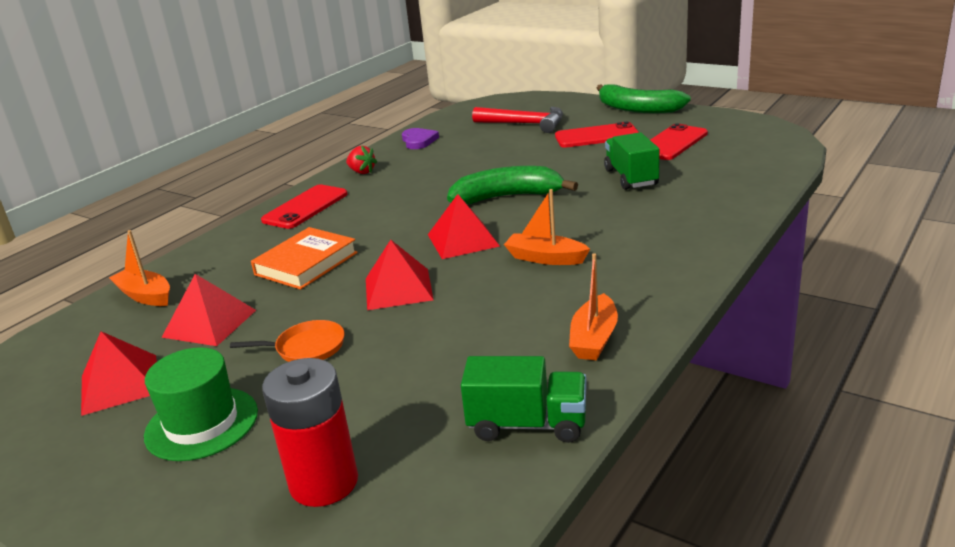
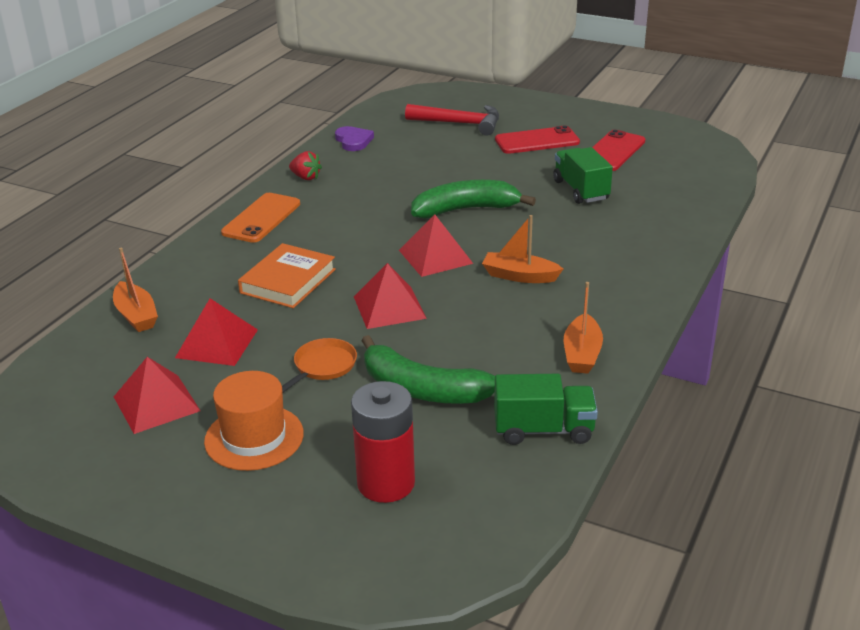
camera: 10 degrees left, 5 degrees up
(145, 296) = (136, 315): orange boat -> orange boat turned 150 degrees counterclockwise
(202, 423) = (254, 437): green hat -> orange hat
(305, 207) = (261, 218): red phone -> orange phone
(307, 348) = (323, 366): orange pan -> orange pan turned 45 degrees counterclockwise
(637, 109) = (571, 109): green banana -> green banana (422, 389)

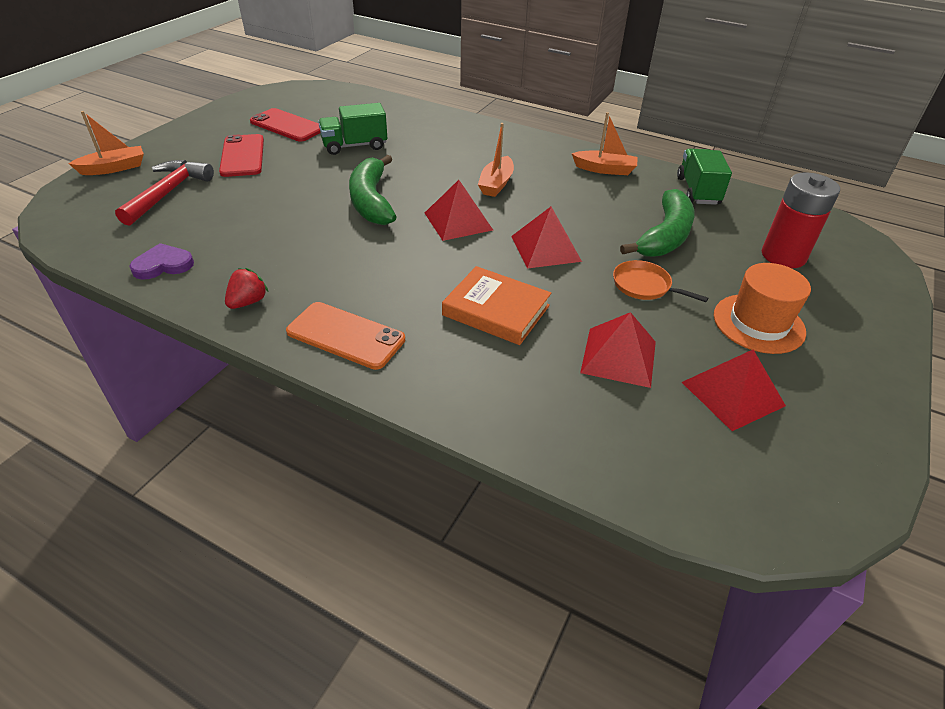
camera: 90 degrees left, 10 degrees up
(136, 315) = (569, 432): orange boat -> orange boat (114, 168)

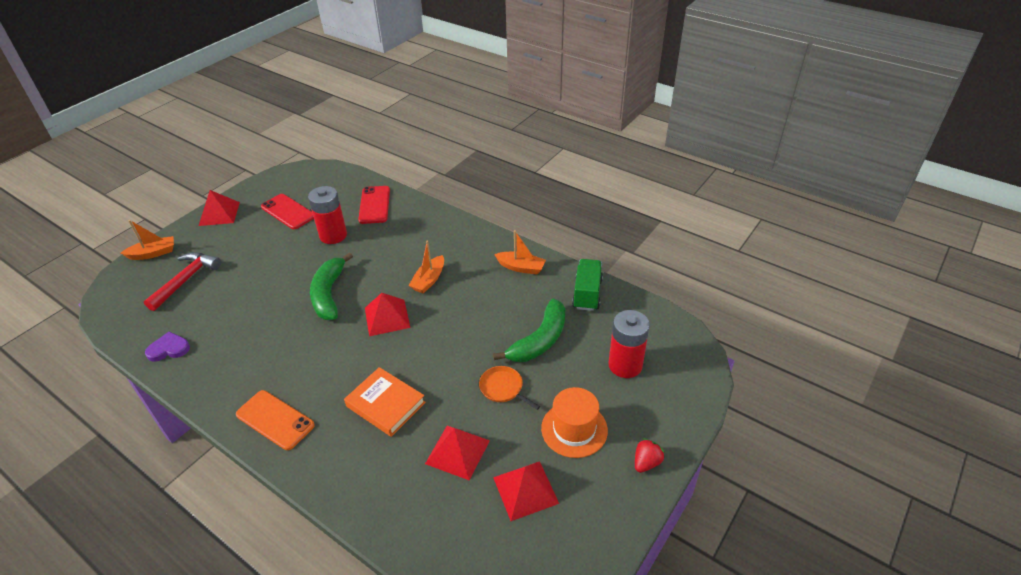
camera: 10 degrees right, 0 degrees up
(242, 156) = (247, 244): red phone -> red phone (374, 205)
(248, 302) = (217, 386): red strawberry -> red strawberry (646, 462)
(354, 146) = (333, 235): green truck -> red battery
(545, 248) = (443, 348): red pyramid -> red pyramid (219, 213)

